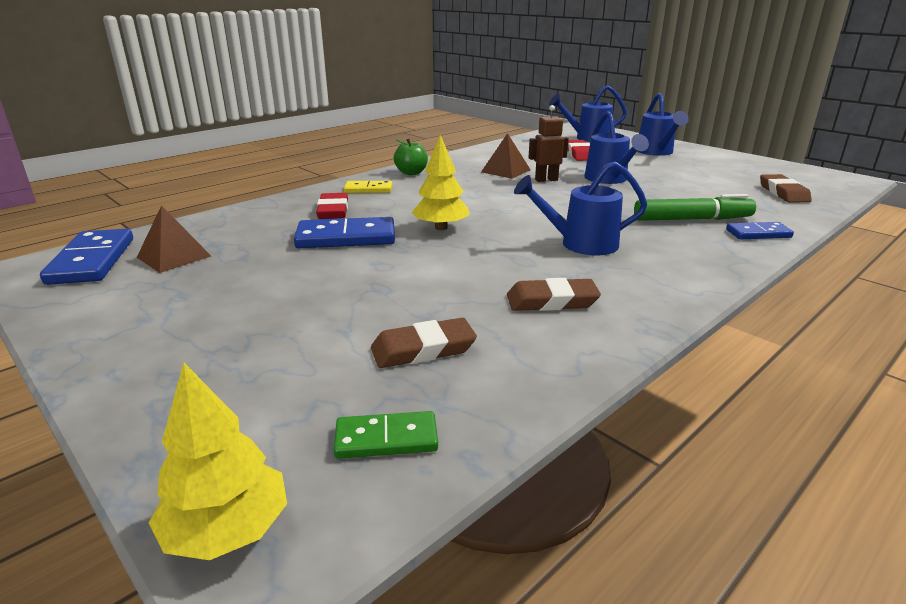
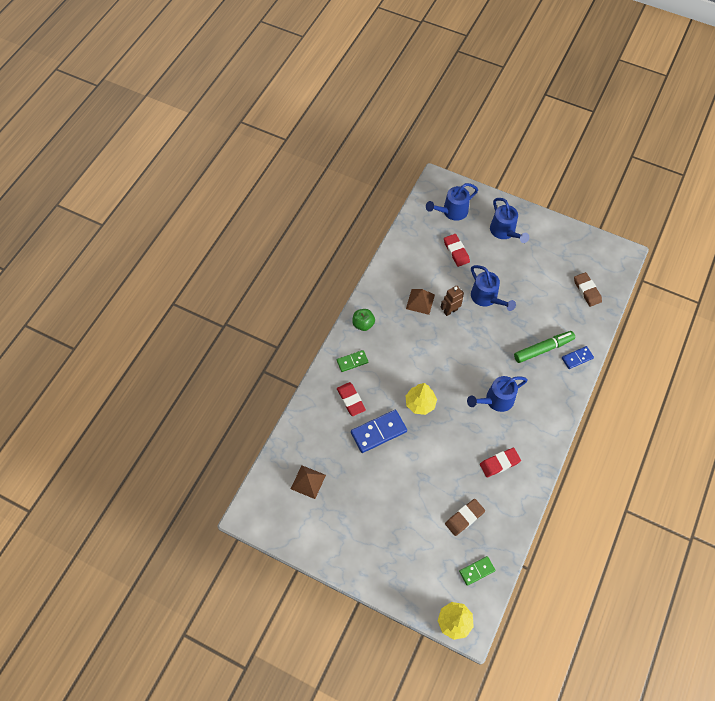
camera: 20 degrees left, 35 degrees up
(92, 261) = (272, 499): blue domino -> none
(368, 189) = (352, 361): yellow domino -> green domino
(552, 301) = (499, 463): brown eraser -> red eraser

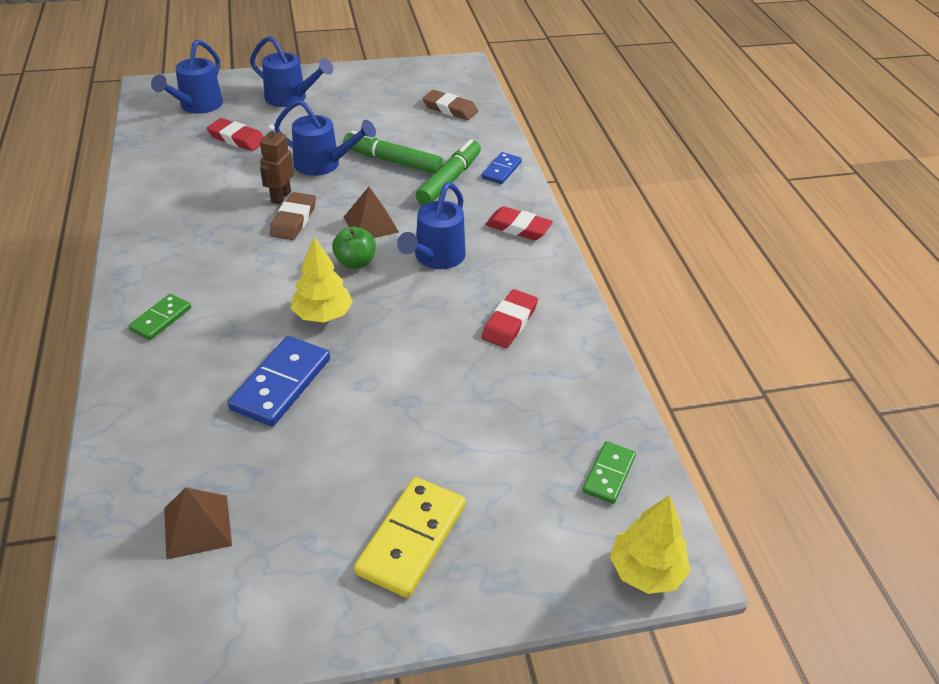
camera: 40 degrees left, 20 degrees down
(351, 400) = (196, 367): red eraser -> red eraser (518, 227)
(363, 324) = (146, 267): green apple -> green apple (355, 262)
(378, 543) = (412, 539): none -> yellow domino
(420, 301) = (224, 206): brown pyramid -> brown pyramid (371, 224)
(464, 518) = (522, 416): brown eraser -> brown eraser (293, 220)
(524, 316) = (392, 161): none -> green marker

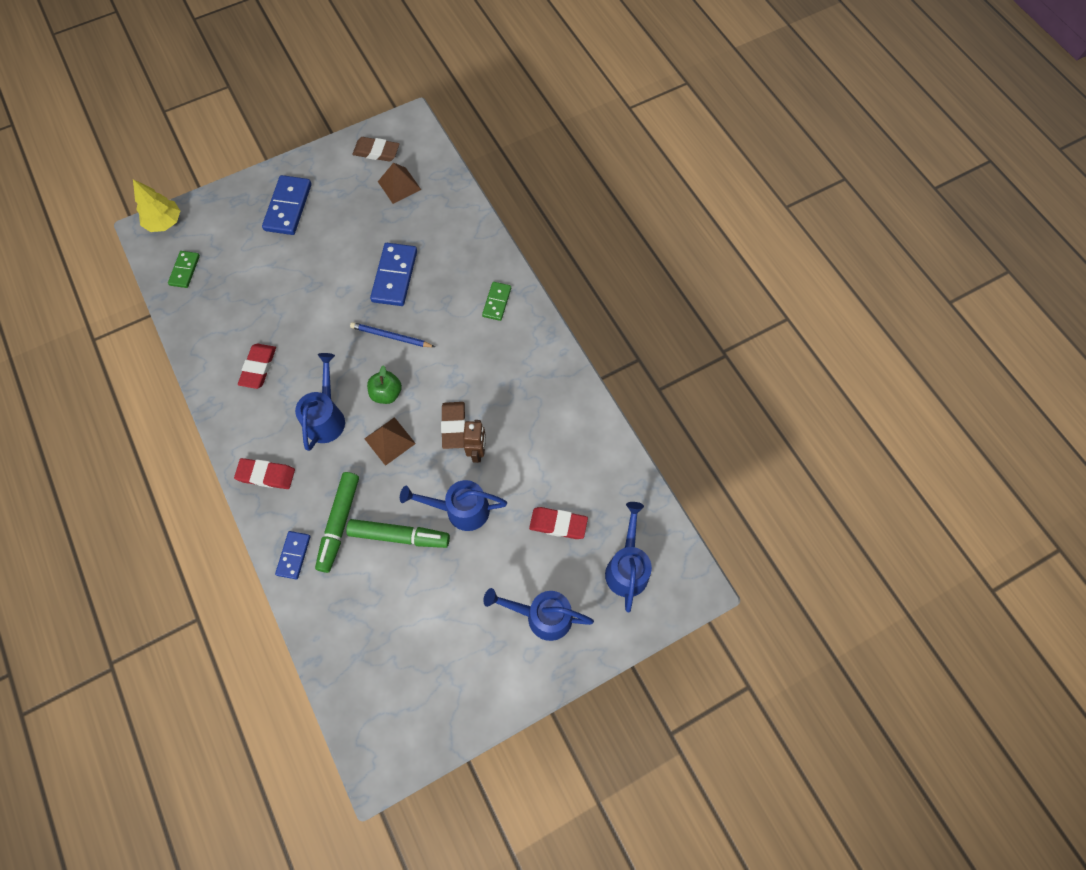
camera: 165 degrees right, 25 degrees up
(322, 315) = (391, 337): yellow tree -> blue pencil
(412, 539) = (288, 207): yellow domino -> blue domino
(450, 109) = (368, 654): brown eraser -> brown eraser (376, 152)

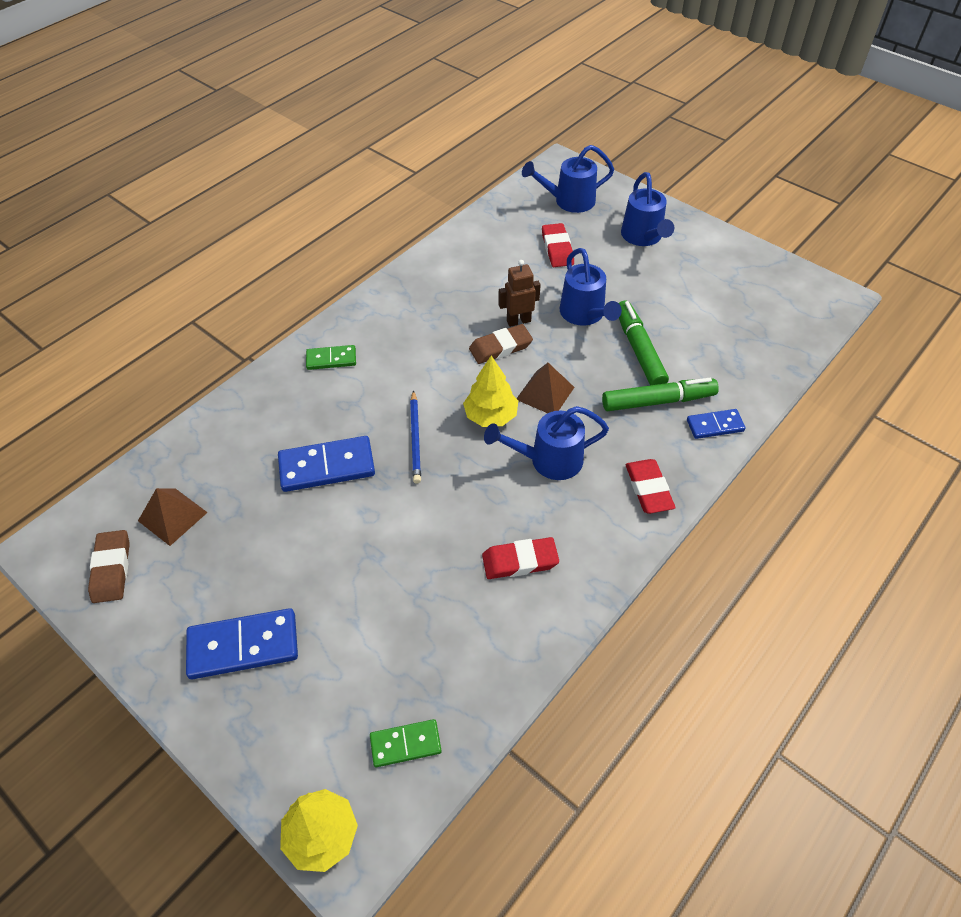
camera: 110 degrees left, 15 degrees down
(387, 393) = (491, 416): green apple -> yellow tree

